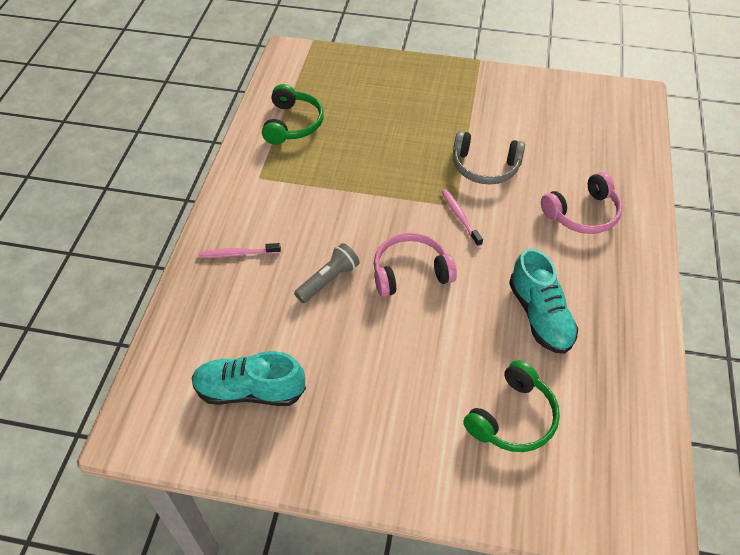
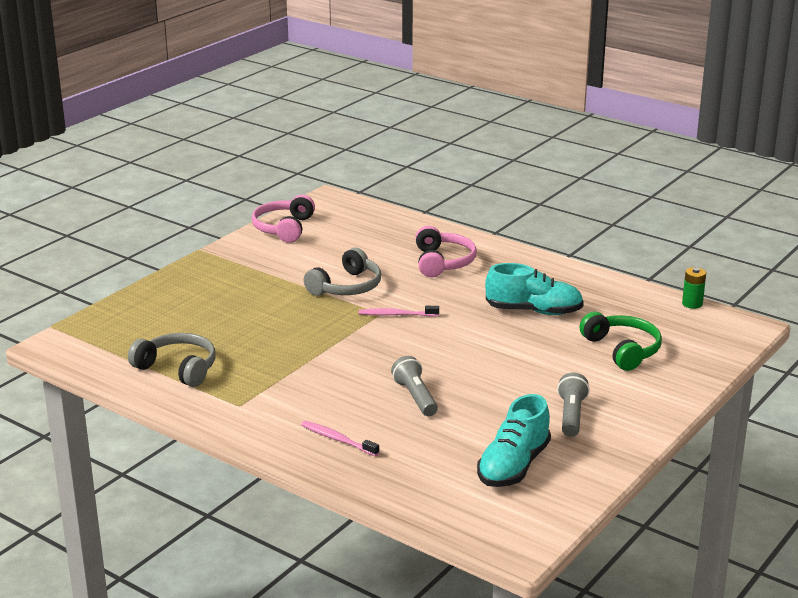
camera: 65 degrees left, 25 degrees down
(238, 254) = (337, 439): pink toothbrush -> pink toothbrush turned 105 degrees clockwise
(293, 124) = (178, 368): green headphones -> grey headphones
(358, 410) = (571, 415): none -> grey flashlight
(410, 272) = (440, 354): pink headphones -> pink headphones (284, 228)
(664, 459) = (692, 304): none -> green battery

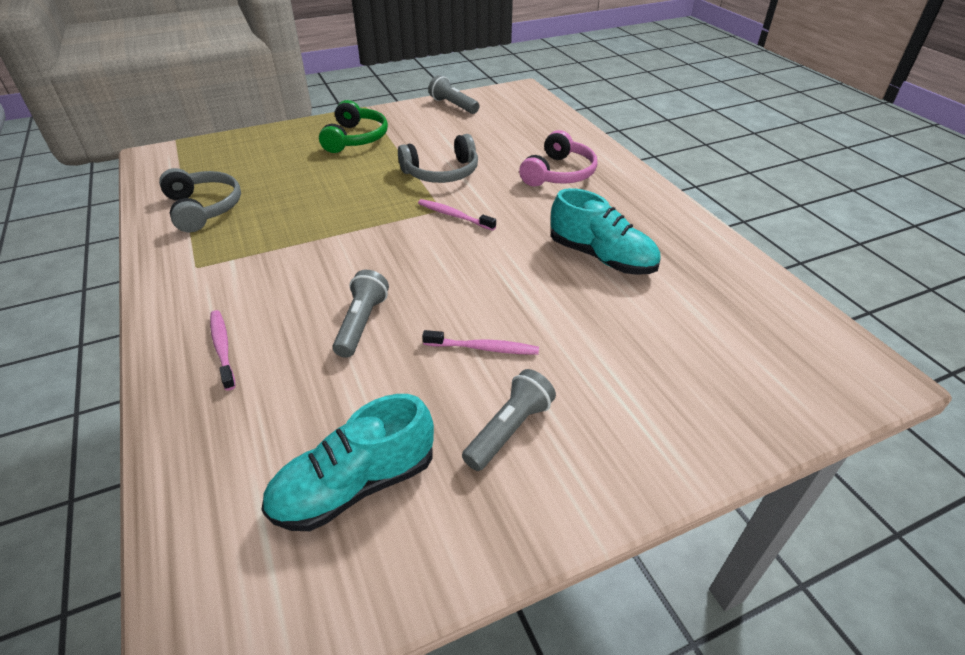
camera: 30 degrees right, 15 degrees up
(284, 228) = (453, 105): pink headphones -> grey flashlight
(512, 384) = (483, 348): none -> pink toothbrush
(622, 350) = (666, 349): green headphones -> green headphones (356, 138)
(692, 304) = (814, 312): green battery -> none

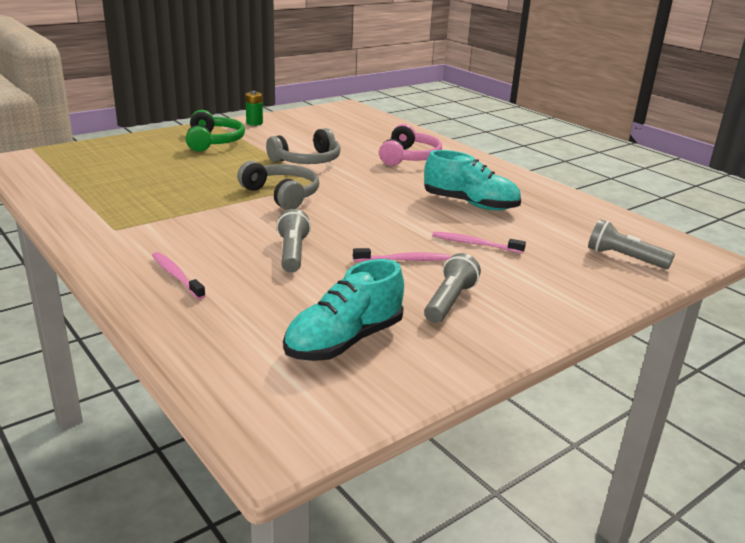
camera: 15 degrees left, 15 degrees down
(204, 208) = (95, 192): grey headphones -> grey headphones (282, 195)
(410, 112) = (254, 123): none -> green battery
(453, 105) = (292, 118): grey flashlight -> grey flashlight (624, 258)
(454, 216) = (334, 186): pink toothbrush -> pink toothbrush (475, 244)

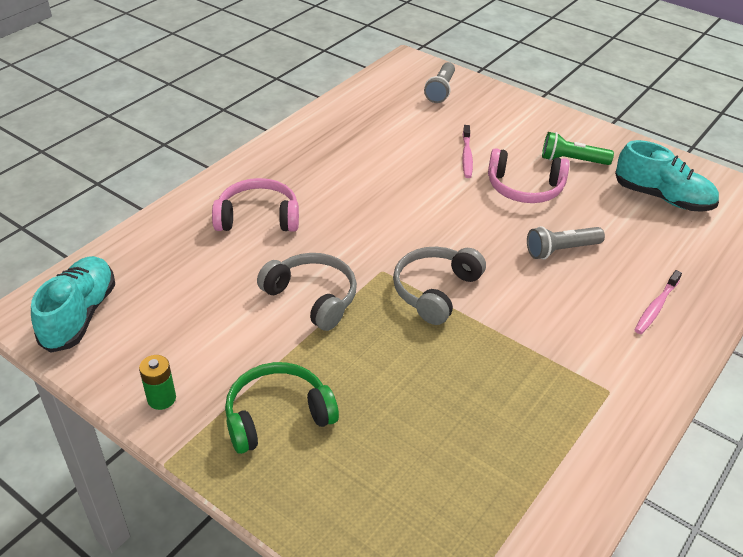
camera: 105 degrees left, 15 degrees up
(404, 260) = (524, 188): pink toothbrush -> pink headphones
(449, 301) = (572, 160): grey flashlight -> green flashlight
(470, 204) = (379, 164): turquoise shoe -> turquoise shoe (80, 315)

